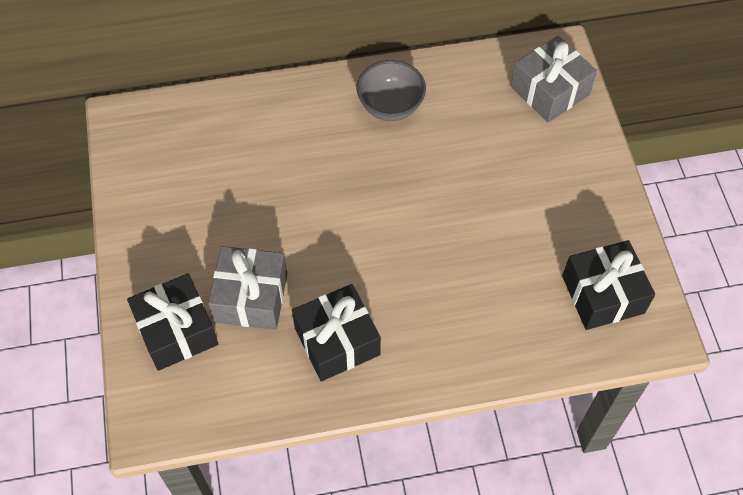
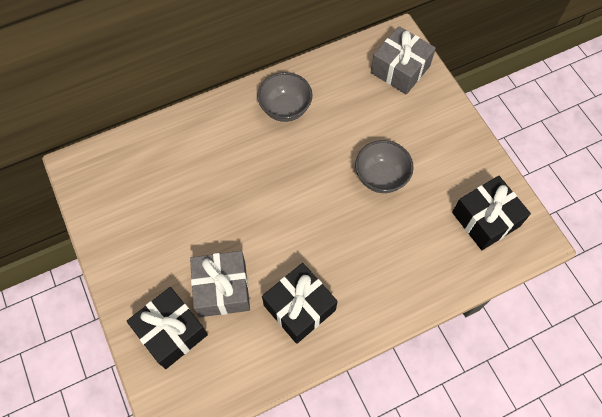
camera: 15 degrees left, 5 degrees up
(485, 214) = (381, 177): none -> grey bowl

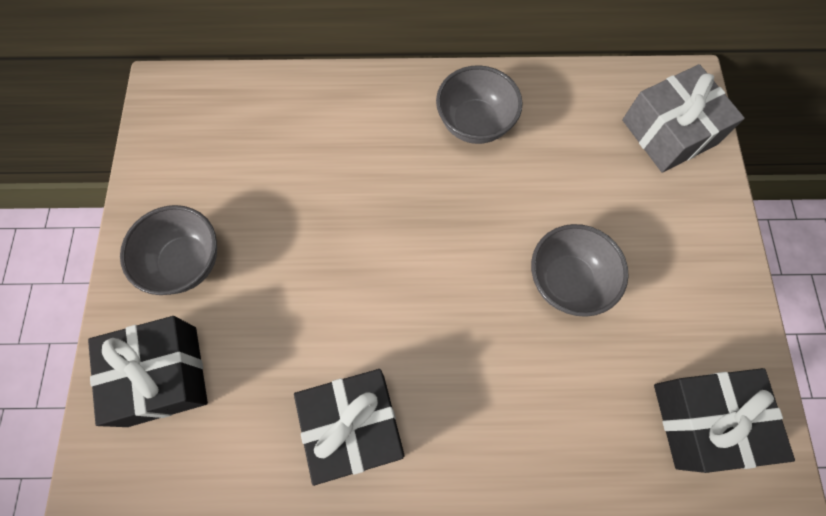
camera: 25 degrees right, 5 degrees up
(150, 263) = (186, 262): none -> grey bowl
(222, 289) = (261, 345): grey gift -> none

